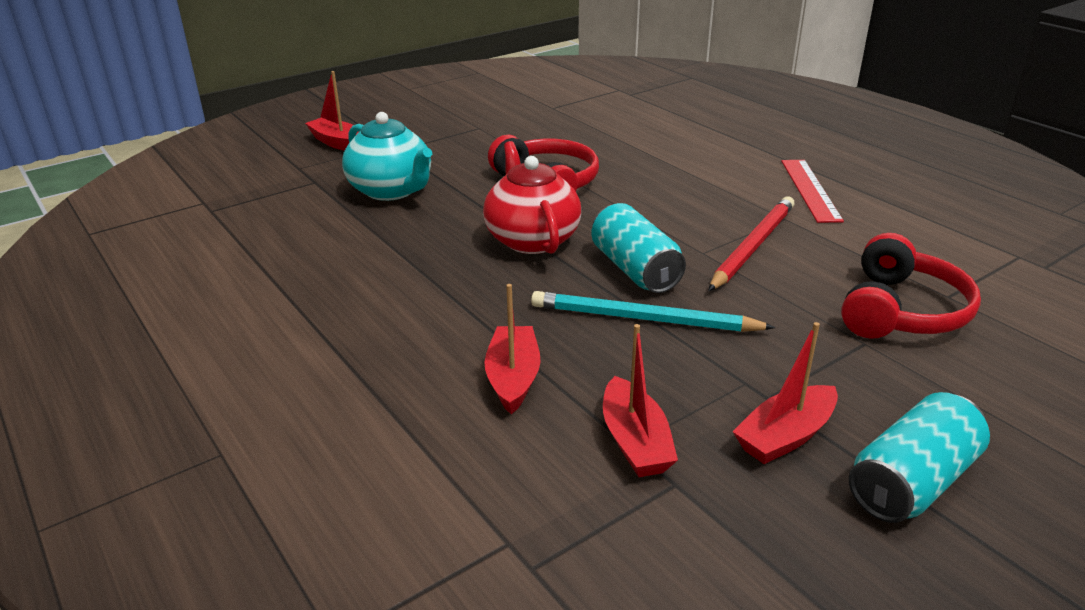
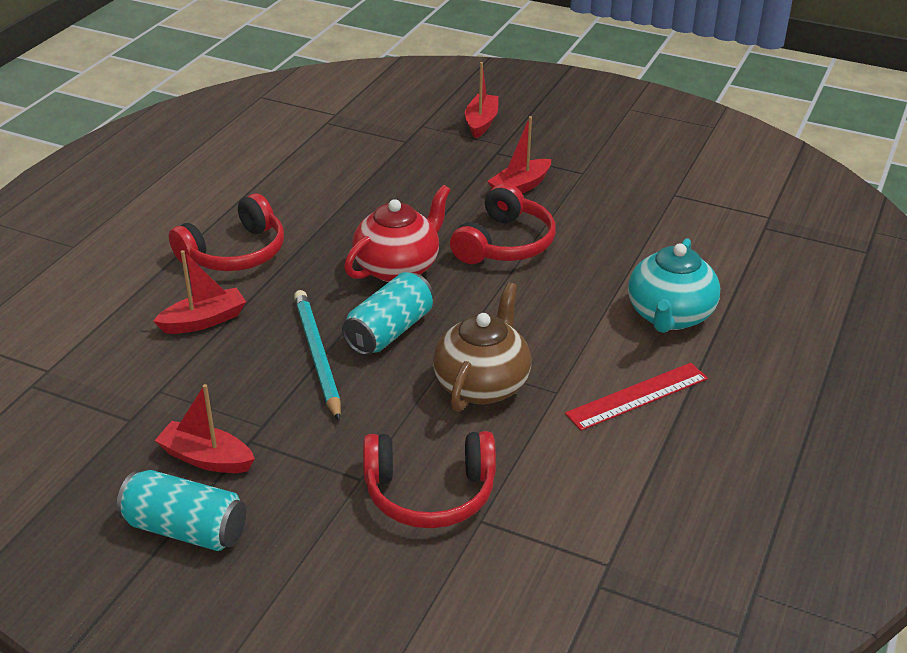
camera: 60 degrees right, 5 degrees up
(391, 191) = (421, 178): turquoise teapot -> turquoise teapot (669, 316)
(396, 325) = (235, 253): none -> red headphones
(635, 441) = (164, 392): red boat -> red boat (520, 187)
(752, 246) = (482, 384): red pencil -> brown teapot

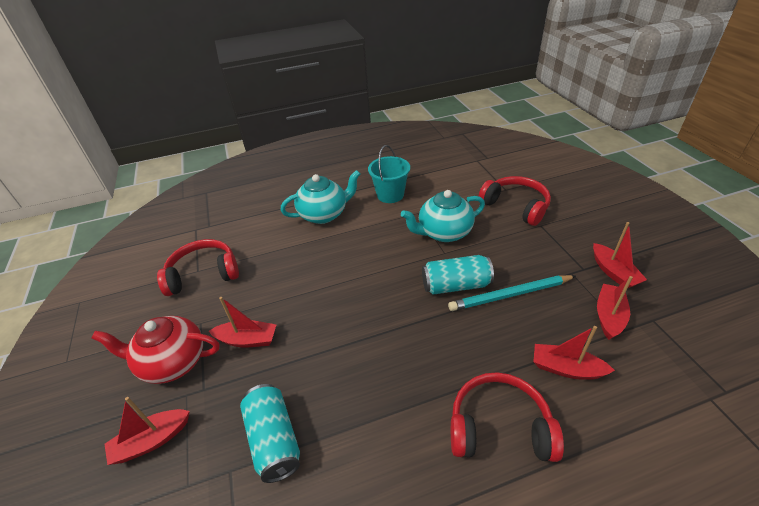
camera: 130 degrees left, 5 degrees up
(185, 395) = (609, 316): none -> red boat
(186, 529) = (640, 246): turquoise can -> turquoise can (274, 439)
(317, 355) = (510, 295): turquoise pencil -> turquoise pencil turned 45 degrees clockwise
(398, 267) = (402, 326): red teapot -> red teapot (172, 362)
(482, 384) = (443, 232): brown teapot -> turquoise teapot
(504, 243) = (324, 301): red headphones -> red headphones (203, 274)
(637, 396) = (390, 195): red ruler -> turquoise bucket

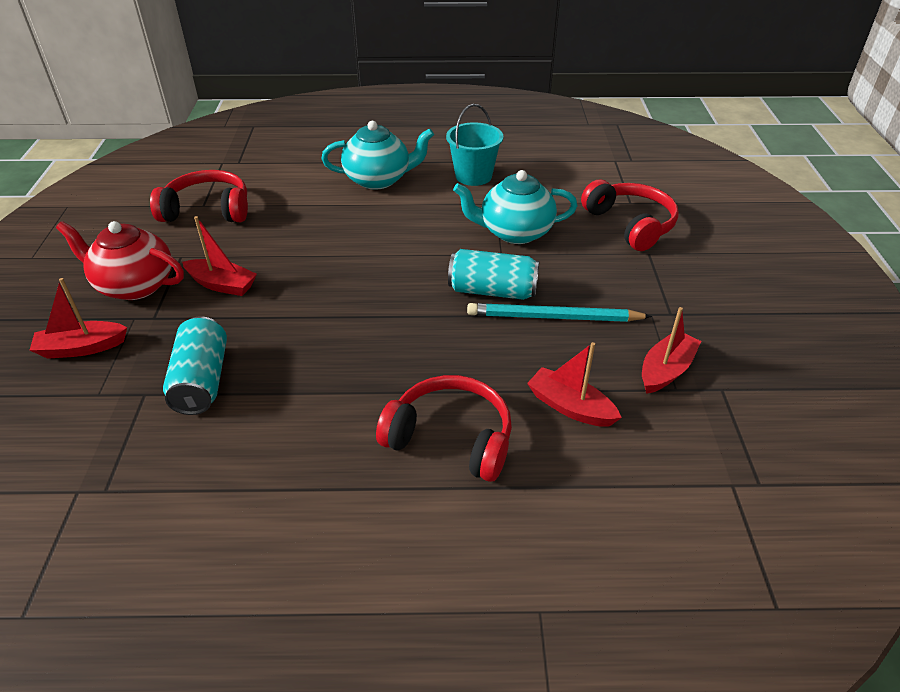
camera: 15 degrees right, 0 degrees up
(613, 272) = (708, 327): red boat -> none

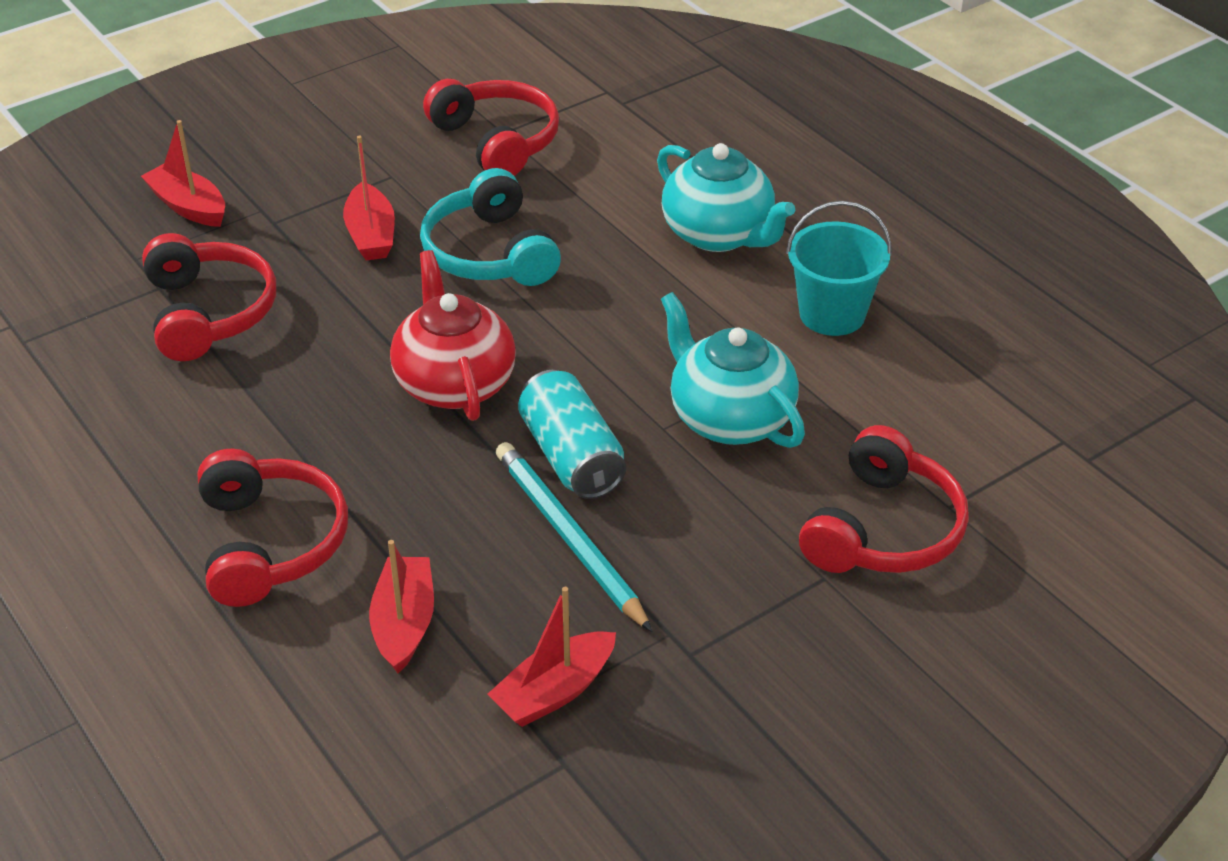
camera: 55 degrees right, 0 degrees up
(134, 285) = (312, 177): red teapot -> red teapot (454, 383)
(201, 380) = (209, 313): turquoise can -> red headphones
(297, 250) = (489, 253): none -> turquoise headphones
(666, 370) = (554, 691): red boat -> red boat turned 135 degrees clockwise

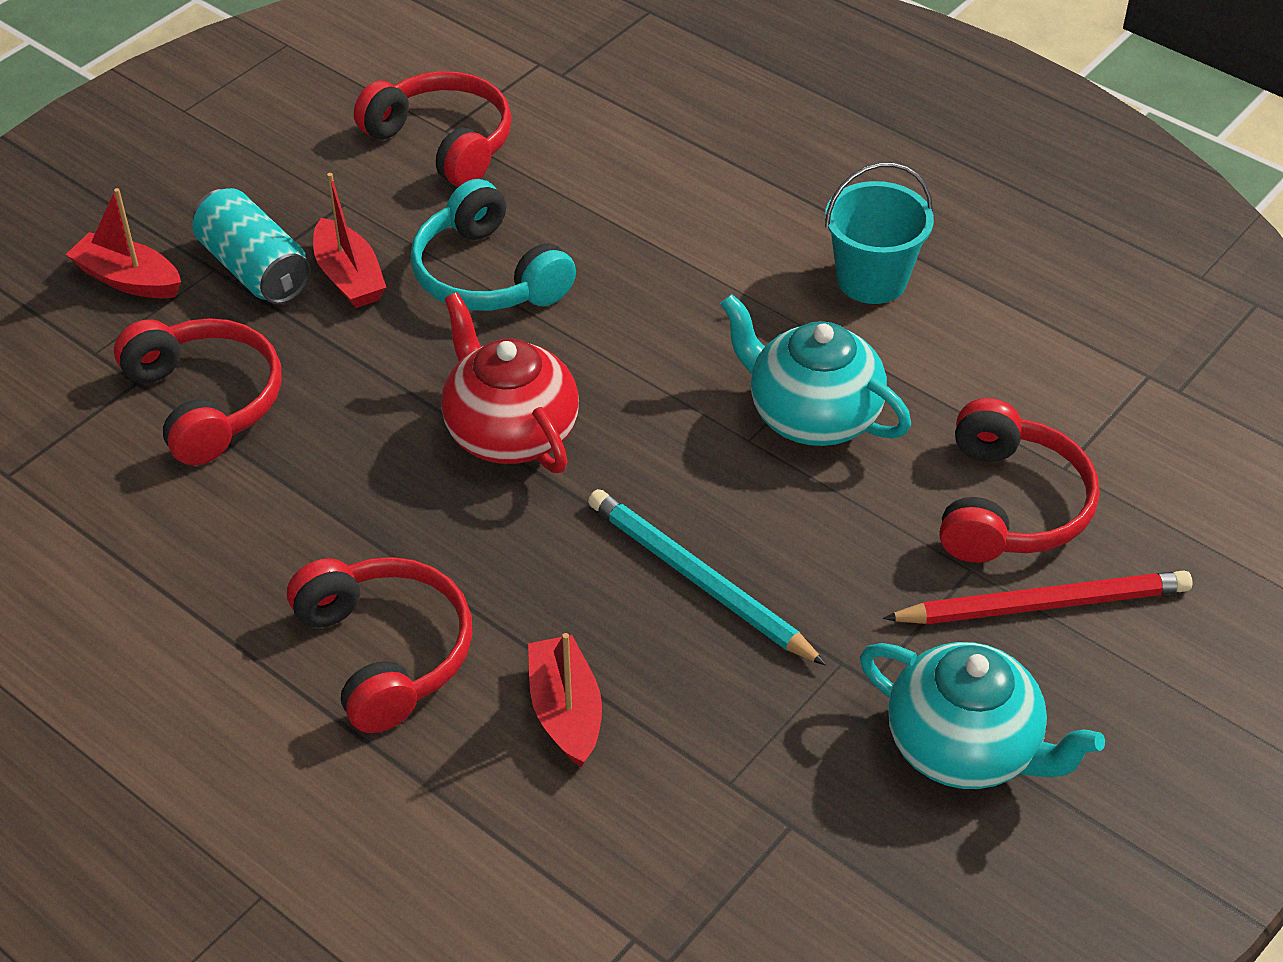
camera: 15 degrees left, 5 degrees up
(554, 691) = (750, 750): red boat -> none
(571, 456) = (666, 490): turquoise can -> turquoise can (255, 269)
(719, 234) = (722, 210): turquoise teapot -> turquoise teapot (965, 748)
(881, 621) = (1043, 604): none -> red pencil

